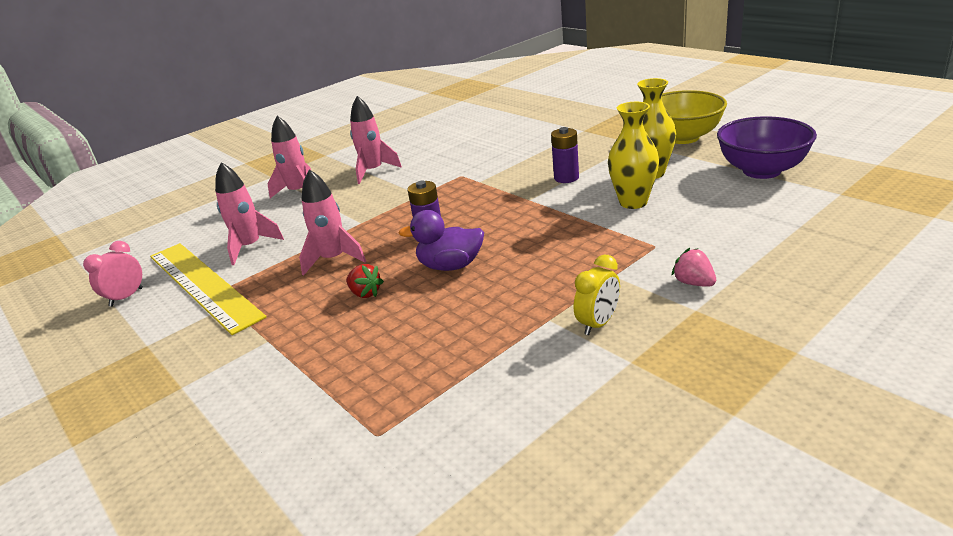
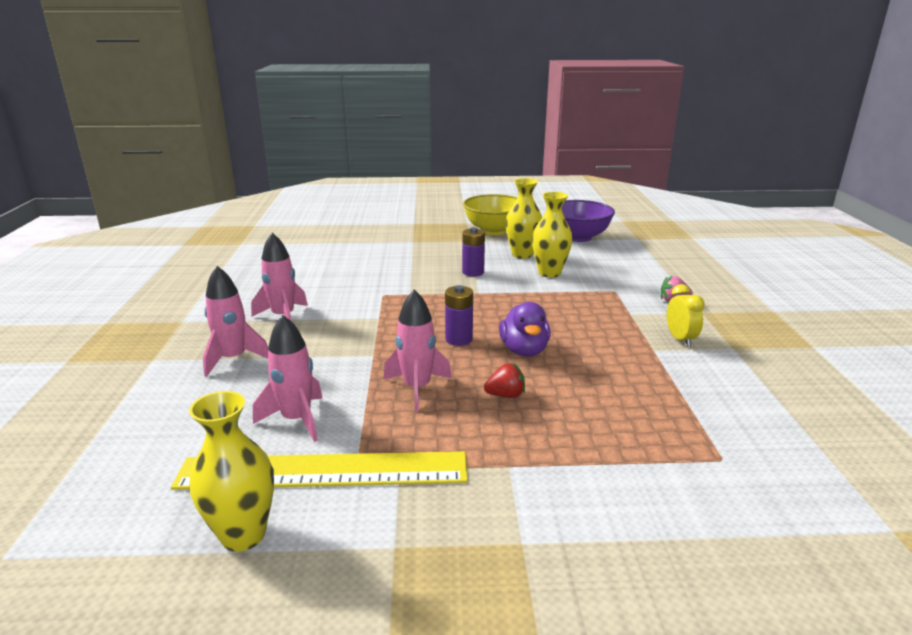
camera: 55 degrees left, 5 degrees down
(126, 297) = (243, 535): pink clock -> yellow vase
(450, 266) = (524, 350): purple duck -> purple duck turned 45 degrees counterclockwise

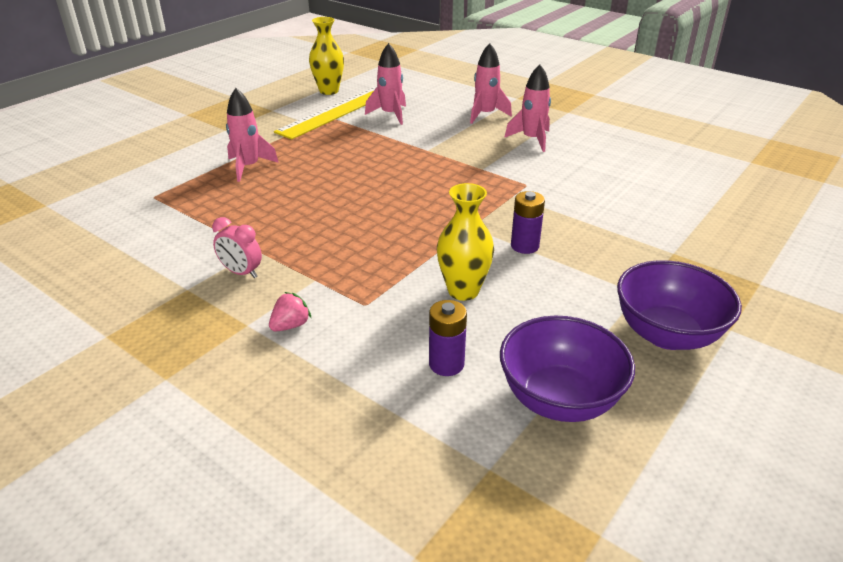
camera: 130 degrees right, 10 degrees up
(417, 388) = (366, 149): pink rocket -> pink rocket (249, 167)
(459, 339) = (401, 183): purple battery -> purple battery (446, 364)
(494, 230) = (667, 334): yellow bowl -> purple bowl
(505, 395) = (313, 169): red strawberry -> none
(522, 254) = (542, 305): yellow vase -> none
(524, 350) = (347, 198): purple duck -> none
(680, 339) = (241, 272): yellow clock -> pink clock

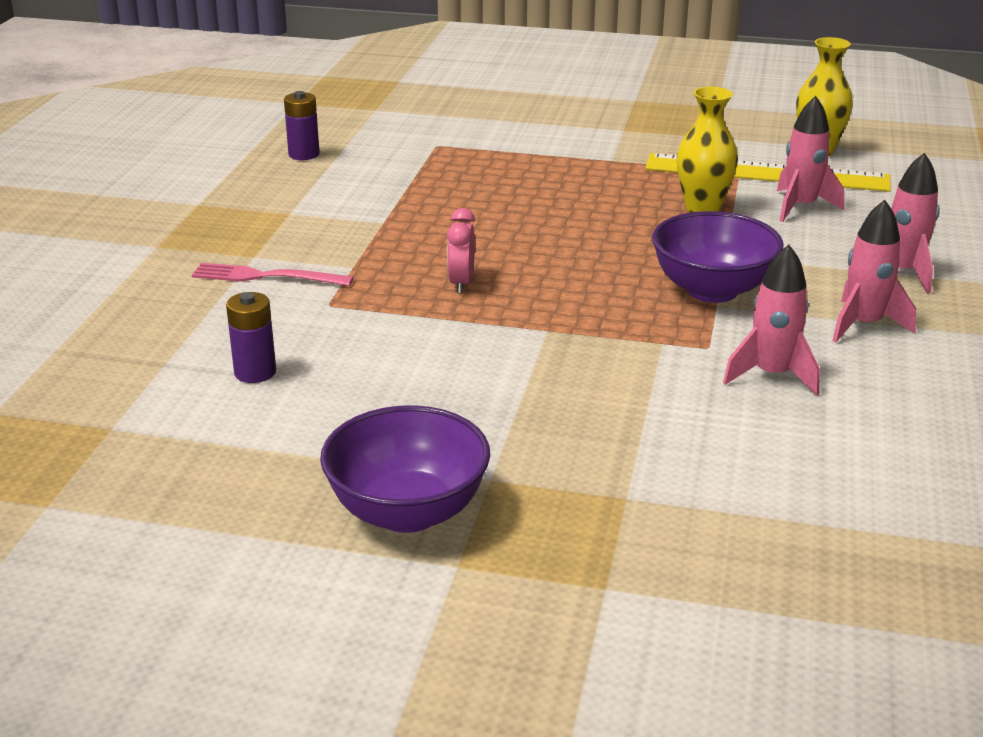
camera: 65 degrees right, 5 degrees down
(241, 272) = (336, 228): pink clock -> pink clock (461, 283)
(249, 167) = (549, 168): pink rocket -> pink rocket (772, 375)
(290, 325) = (266, 276): pink strawberry -> pink fork
(463, 291) = (397, 354): yellow vase -> yellow vase (702, 209)
(524, 246) = (534, 375): purple battery -> purple battery (304, 154)
(559, 399) = (234, 451): purple bowl -> purple bowl (712, 290)

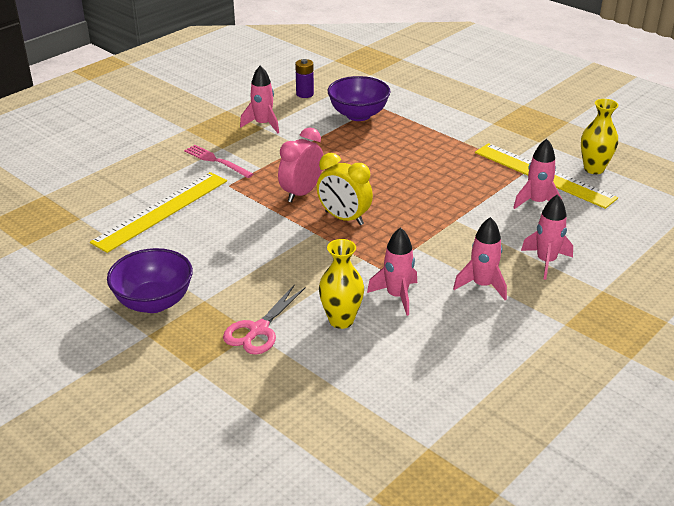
camera: 30 degrees right, 5 degrees up
(255, 372) = (161, 211): purple battery -> yellow ruler
(285, 209) = (263, 124): none -> pink rocket
(461, 283) = (301, 193): pink clock -> pink clock, size x1.60
(567, 298) = (344, 218): none -> yellow clock
(631, 491) = (258, 330): none -> pink scissors
(702, 209) = (477, 187): yellow vase -> yellow vase (341, 320)
(712, 290) = (424, 238): purple bowl -> purple bowl (358, 115)

